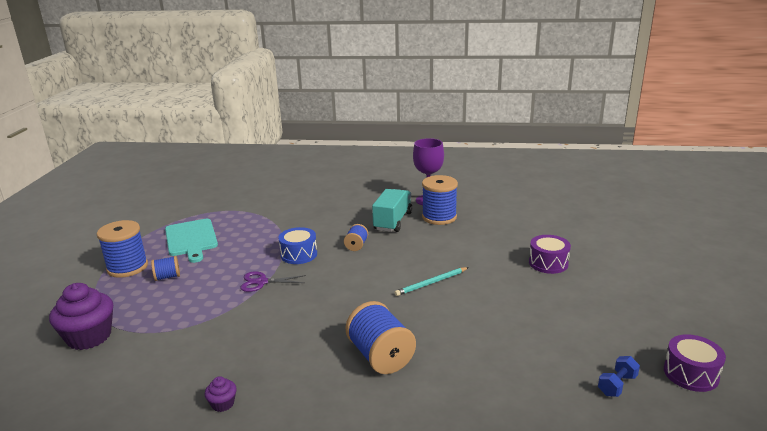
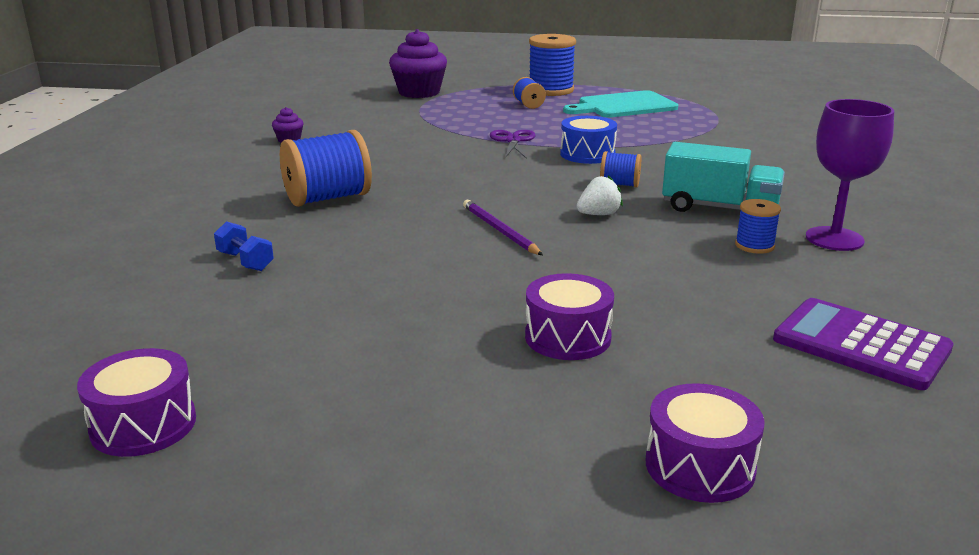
camera: 90 degrees right, 0 degrees up
(404, 253) = (598, 214): none -> white strawberry
(431, 283) = (499, 230): turquoise pencil -> purple pencil
(439, 217) = (754, 245): blue spool -> blue spool, size x0.52
(526, 207) = (861, 345): none -> purple calculator
(617, 385) = (168, 344): blue dumbbell -> blue dumbbell (245, 261)
(624, 241) = (700, 466): none -> purple drum

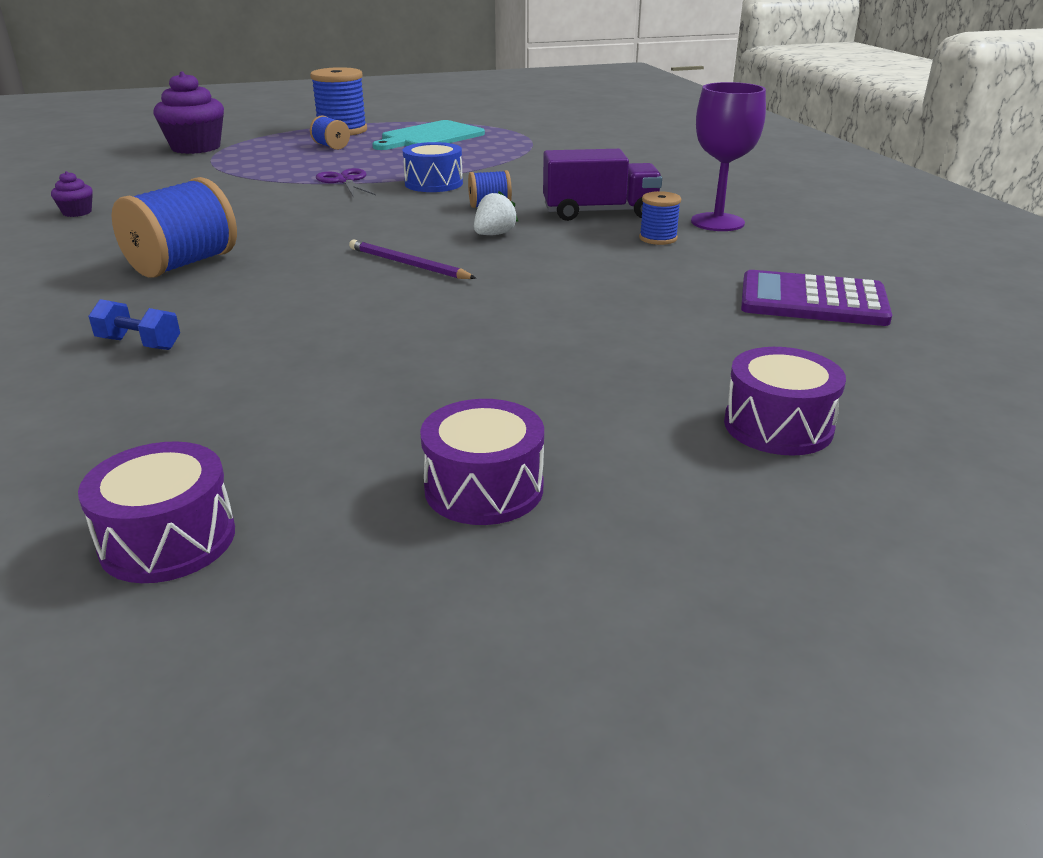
camera: 25 degrees left, 5 degrees up
(567, 337) = (564, 346): purple drum -> purple drum (484, 488)
(719, 208) = (600, 213): turquoise truck -> purple truck

